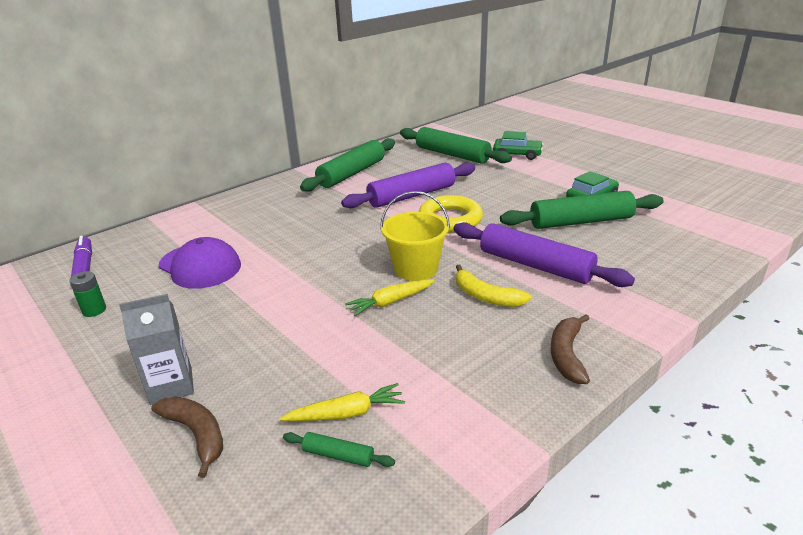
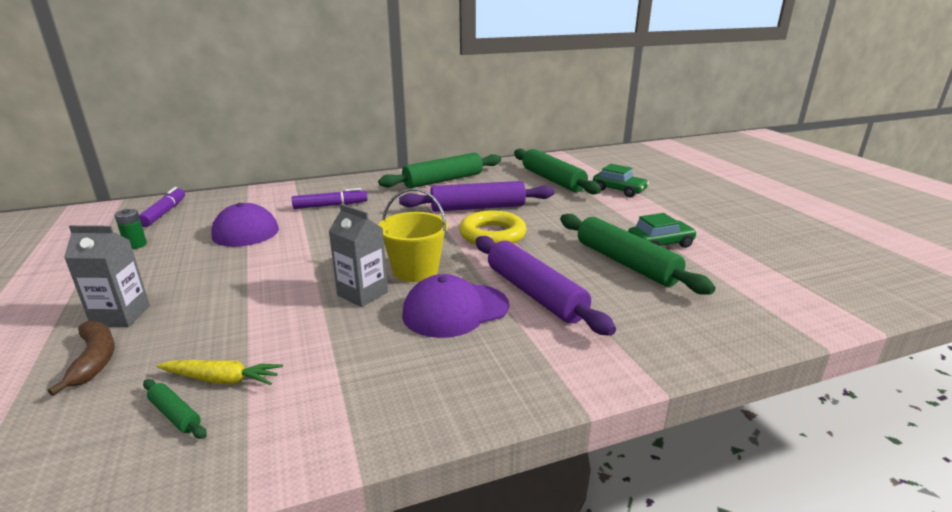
camera: 20 degrees right, 5 degrees down
(265, 222) = (330, 205): none -> purple marker
(391, 302) = (362, 294): yellow carrot -> grey carton
(485, 296) = (455, 310): yellow banana -> purple cap
(567, 355) = (480, 388): brown banana -> none
(580, 221) = (626, 263): green rolling pin -> green rolling pin turned 45 degrees clockwise

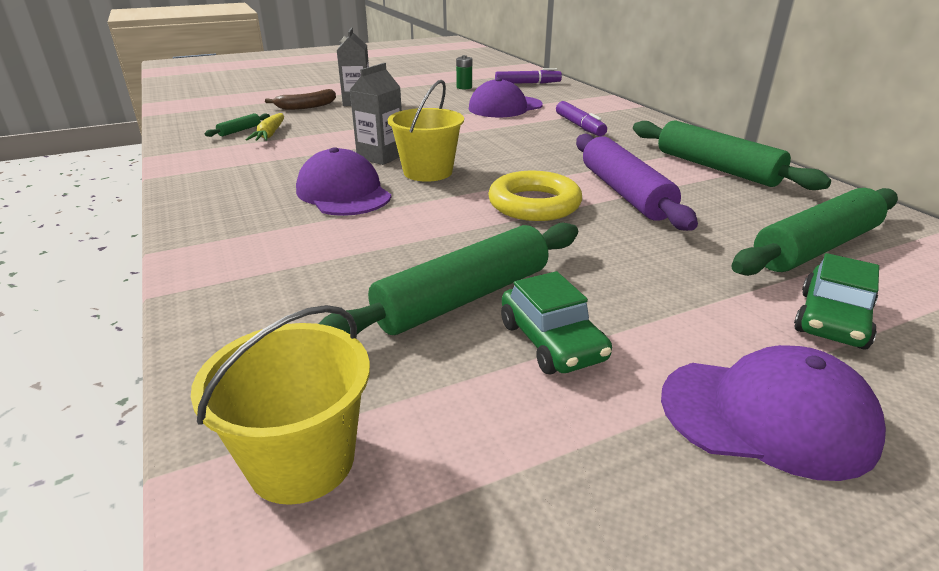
camera: 85 degrees right, 5 degrees up
(534, 294) = (372, 230): purple rolling pin -> none
(691, 212) = (767, 416): none -> purple cap
(784, 305) = (302, 461): none -> yellow bucket

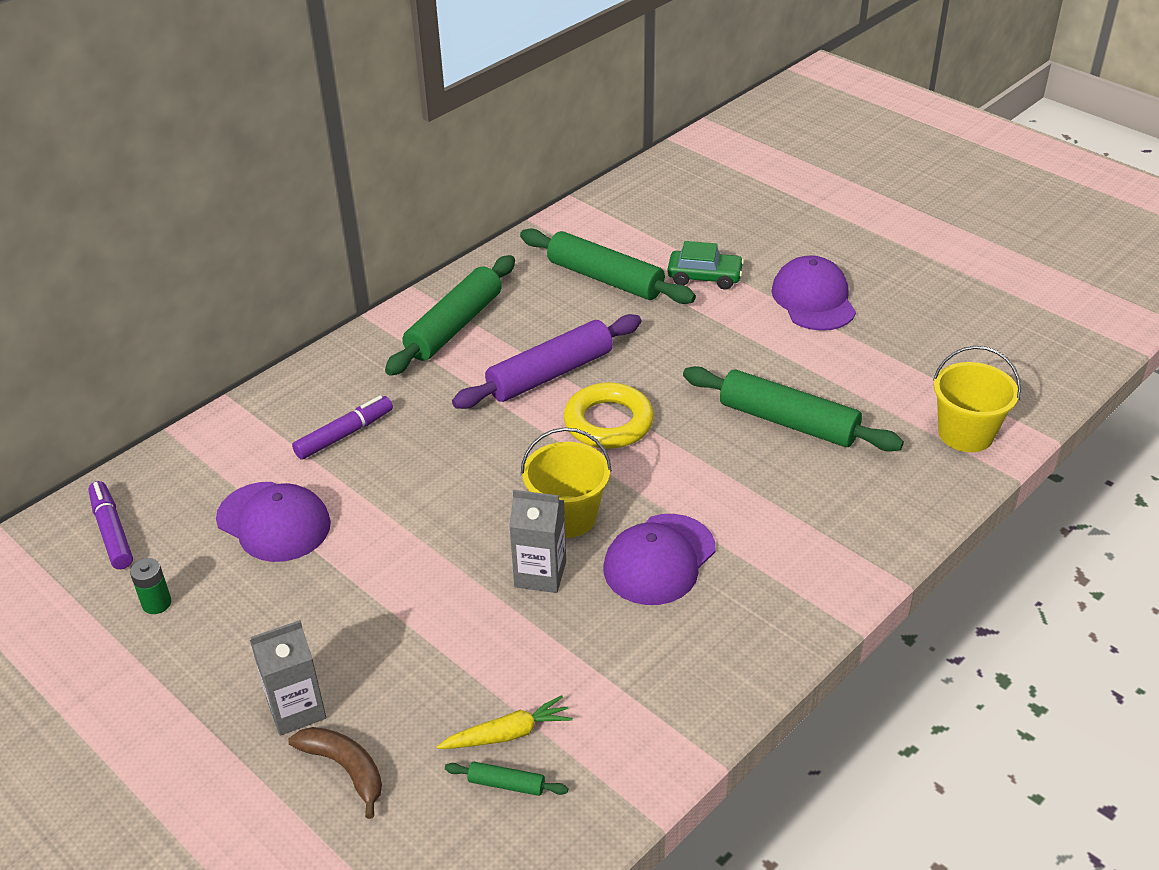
camera: 110 degrees left, 10 degrees up
(552, 341) = (807, 374): green car -> none

